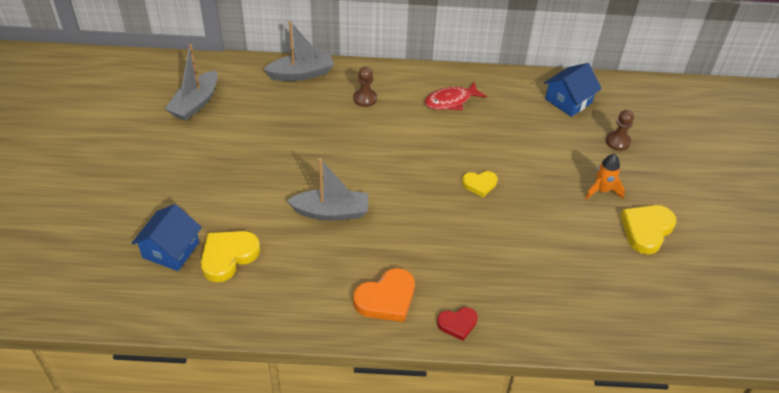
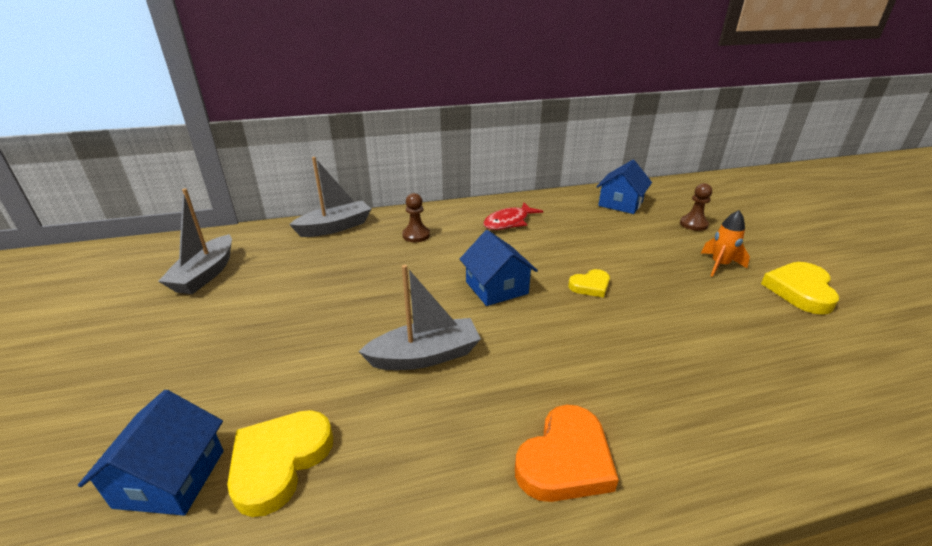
camera: 15 degrees left, 15 degrees down
(406, 168) = (496, 288): none -> blue house
(457, 324) = (694, 469): red heart -> none

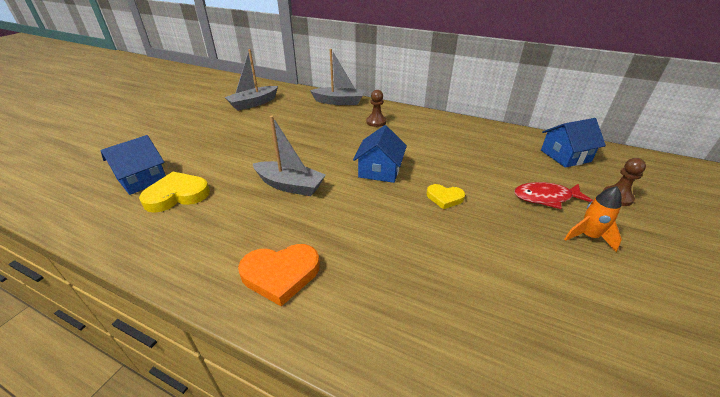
camera: 40 degrees right, 5 degrees up
(509, 222) = (448, 136): red fish -> red fish (546, 198)
(800, 291) = (648, 296): yellow heart -> none

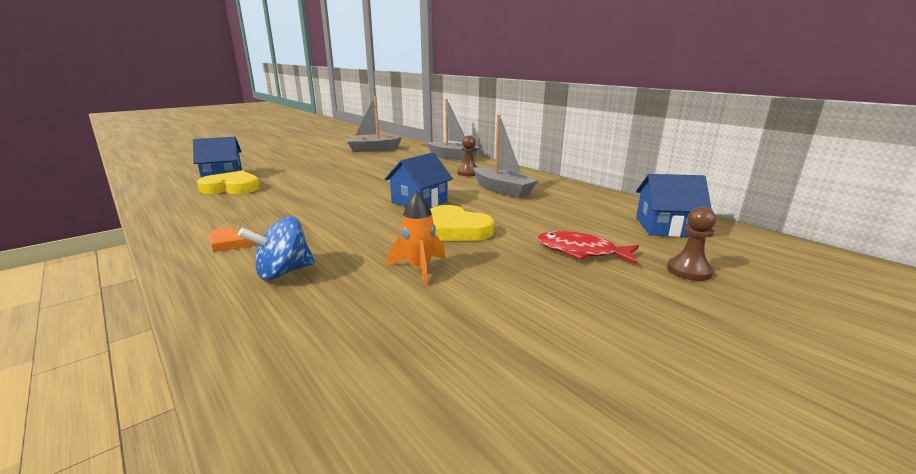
camera: 25 degrees right, 15 degrees down
(281, 274) = (230, 242): orange heart -> orange heart, size x0.60
(290, 185) = (323, 197): grey boat -> grey boat (502, 190)
(376, 295) = (283, 272): none -> blue spinning top
(444, 198) = (456, 229): yellow heart -> yellow heart, size x1.65
(588, 237) = (588, 291): orange rocket -> orange rocket (419, 269)

